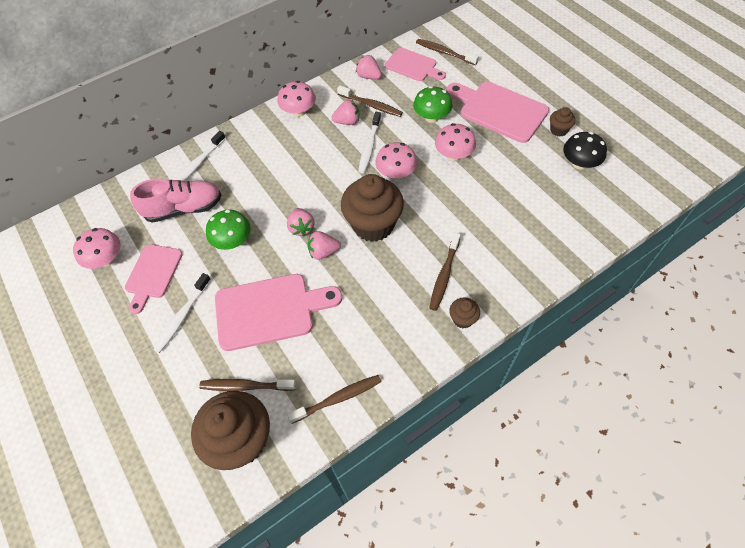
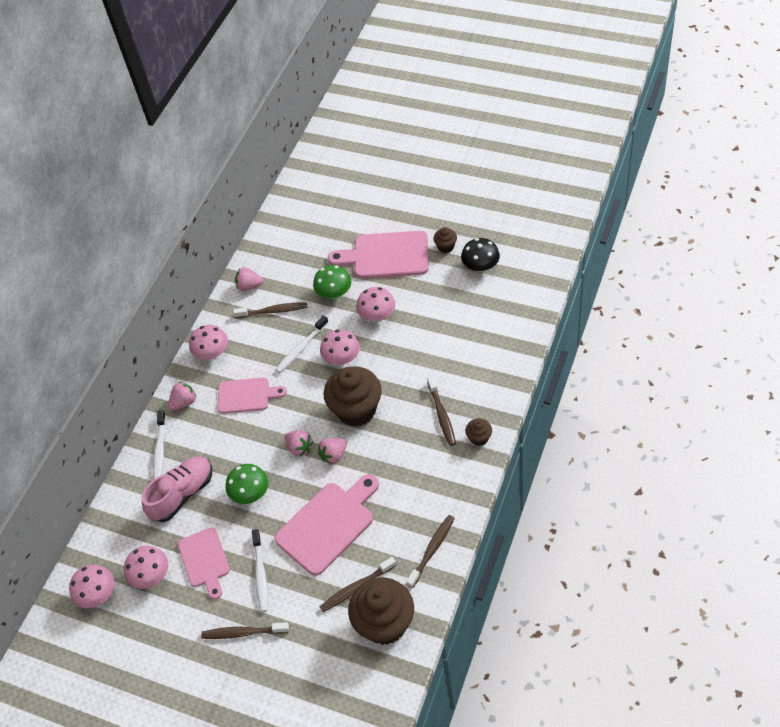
camera: 30 degrees left, 5 degrees down
(59, 248) = (98, 594): none -> pink mushroom
(347, 122) = (264, 337): pink strawberry -> pink strawberry (184, 402)
(369, 146) = (301, 348): white toothbrush -> white toothbrush turned 60 degrees clockwise
(413, 66) = (281, 255): pink cutting board -> pink cutting board (247, 395)
(444, 53) = (300, 227): brown toothbrush -> brown toothbrush (243, 633)

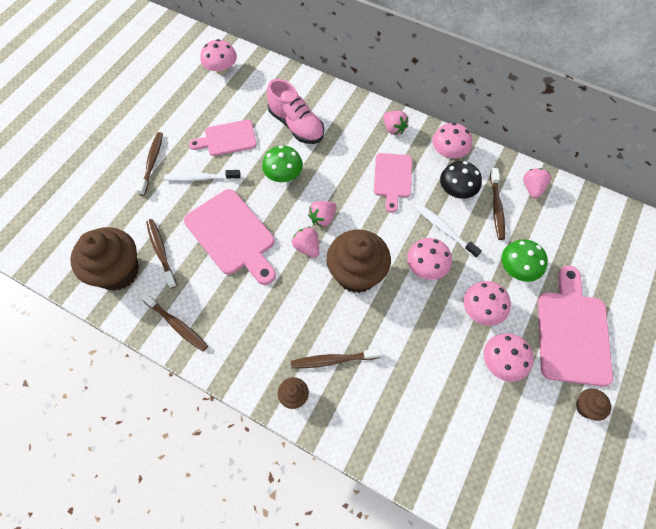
camera: 90 degrees right, 10 degrees up
(151, 575) = (226, 102): pink mushroom -> pink mushroom (501, 362)
(160, 450) = (345, 110): white toothbrush -> none
(480, 266) = (551, 447): black mushroom -> black mushroom (456, 190)

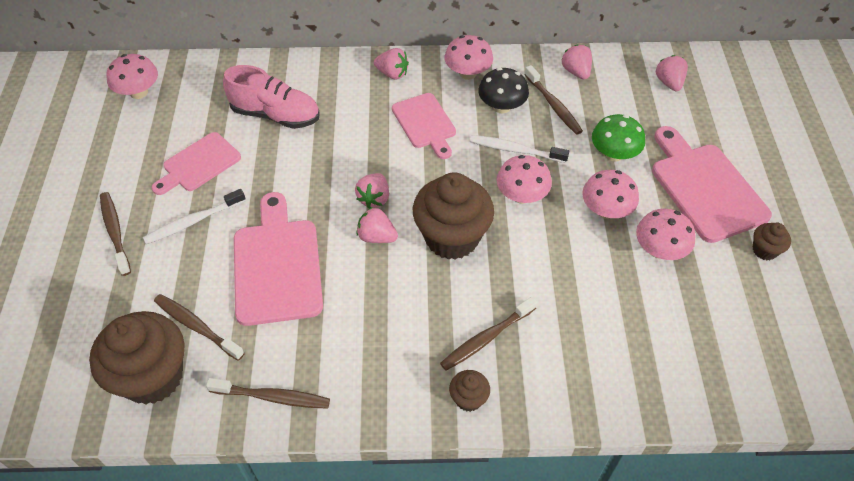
camera: 30 degrees left, 10 degrees down
(232, 235) = (277, 265): pink cutting board -> pink cutting board turned 120 degrees counterclockwise
(283, 175) = (296, 174): green mushroom -> none
(602, 231) = (669, 83): none -> pink strawberry

